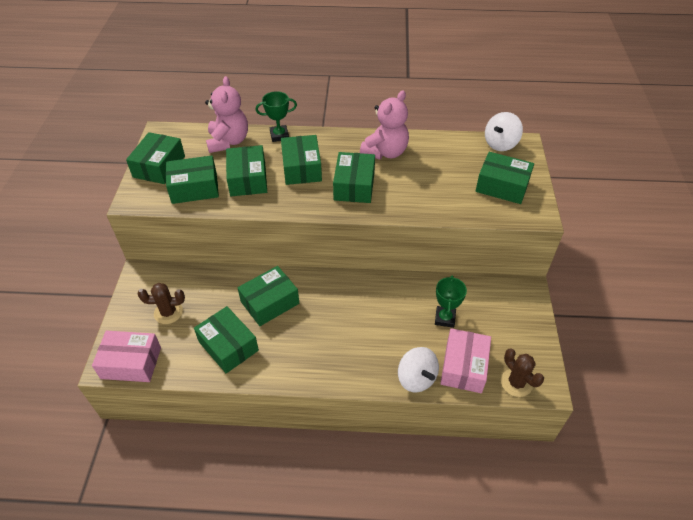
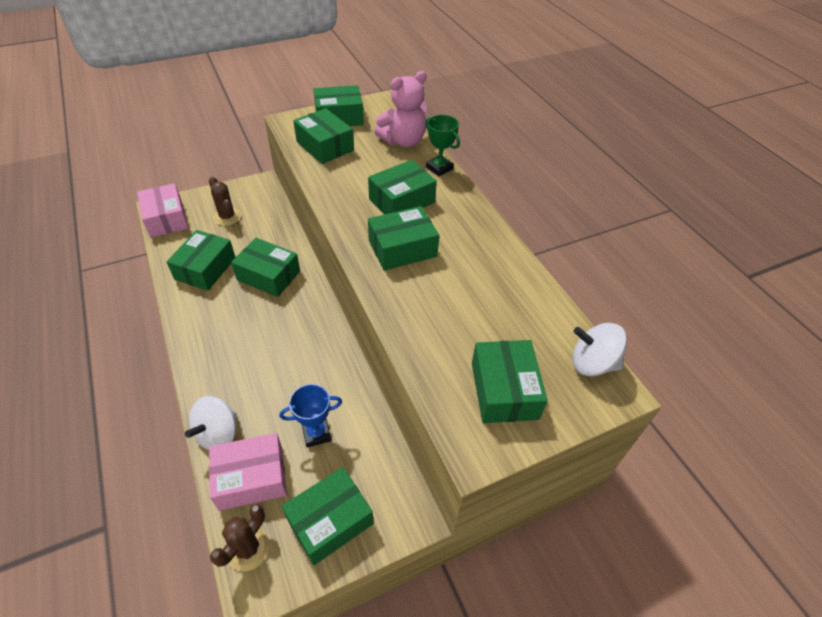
camera: 60 degrees right, 0 degrees up
(248, 179) = (359, 172): green box -> green box (330, 521)
(385, 152) = (479, 255): pink teddy bear -> none
(444, 318) = (316, 433): green trophy -> blue trophy

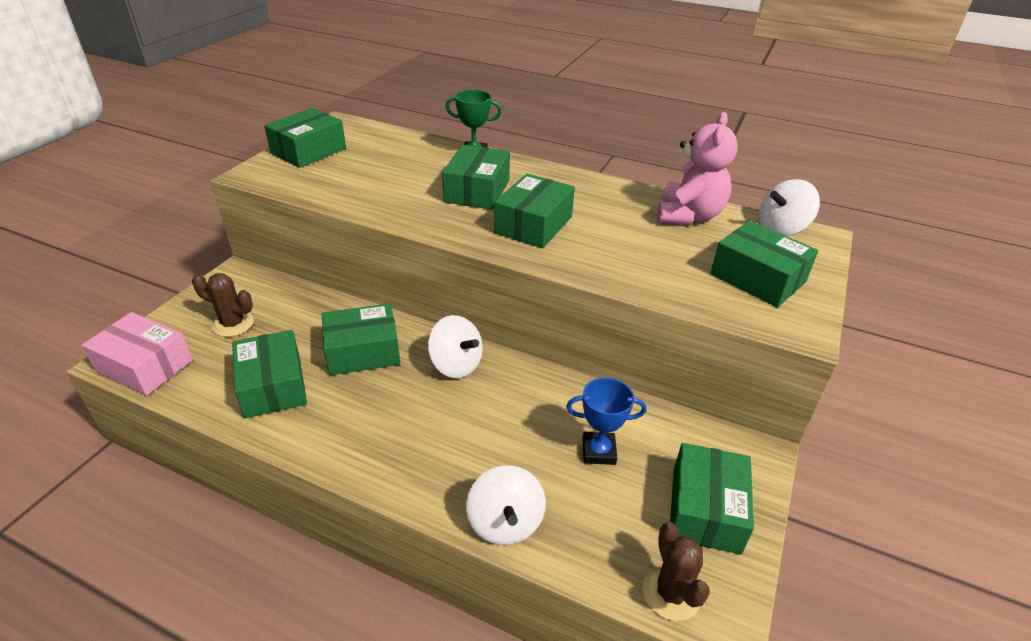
camera: 40 degrees left, 10 degrees down
(251, 478) = (592, 533): pink box -> none
(306, 318) = (456, 365): none -> white spinning top
(316, 433) = (598, 451): blue trophy -> blue trophy turned 60 degrees clockwise
(325, 146) = (330, 179): green box -> none
(403, 141) = (408, 146): pink teddy bear -> pink teddy bear (688, 215)

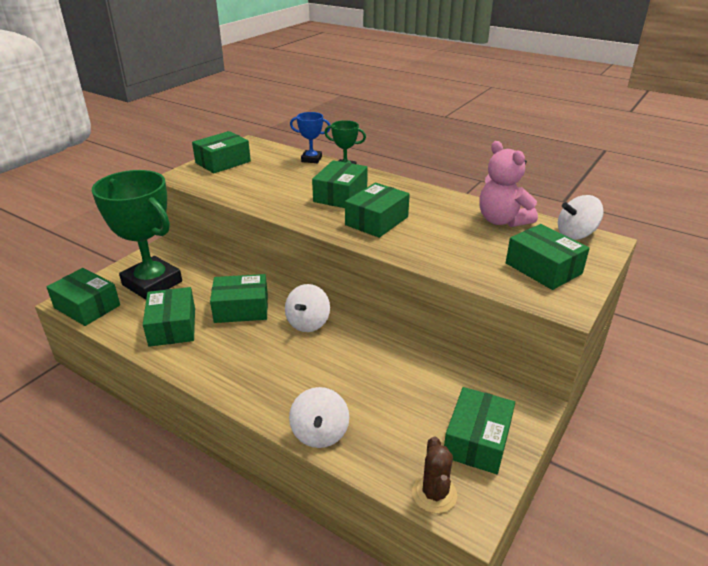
camera: 10 degrees right, 5 degrees down
(145, 366) = (87, 306): pink box -> green box
(233, 324) = (152, 283): brown cactus -> green trophy
(456, 365) = (308, 323): white spinning top -> white spinning top turned 60 degrees clockwise
(598, 451) = (403, 392): blue trophy -> blue trophy (311, 159)
(688, 215) = (502, 220): pink teddy bear -> pink teddy bear turned 120 degrees clockwise

